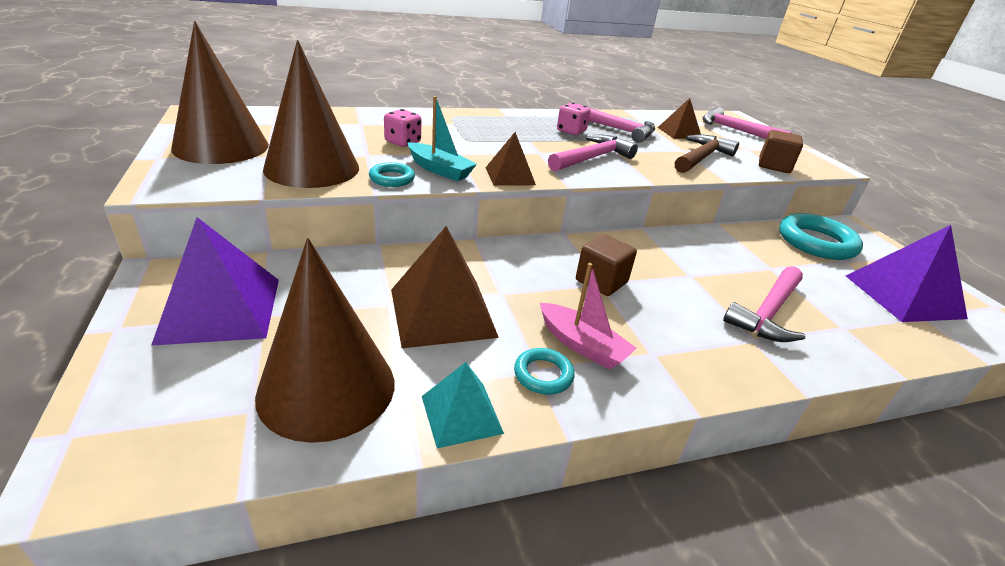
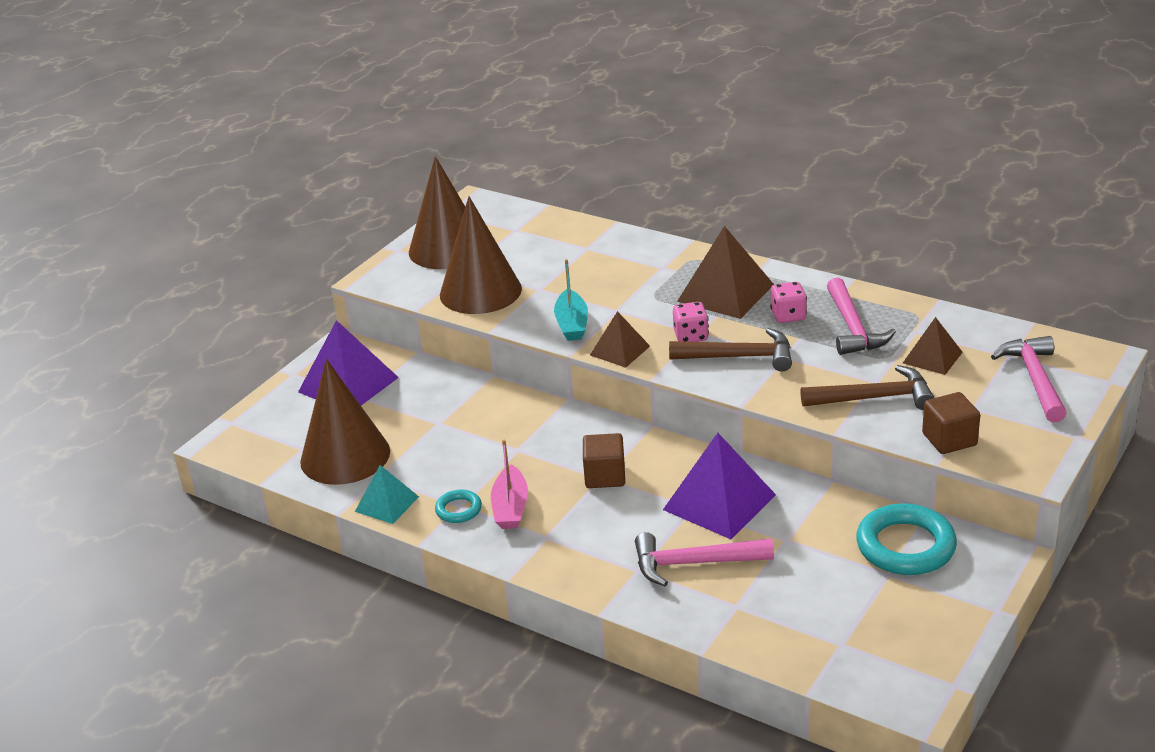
camera: 55 degrees right, 0 degrees up
(392, 178) = (522, 321): turquoise ring -> none
(403, 142) = (589, 282): pink dice -> pink dice (691, 336)
(442, 312) = (460, 444): brown pyramid -> brown pyramid (725, 293)
(592, 158) = (739, 357): pink hammer -> brown hammer
(903, 296) = (868, 625): purple pyramid -> purple pyramid (719, 502)

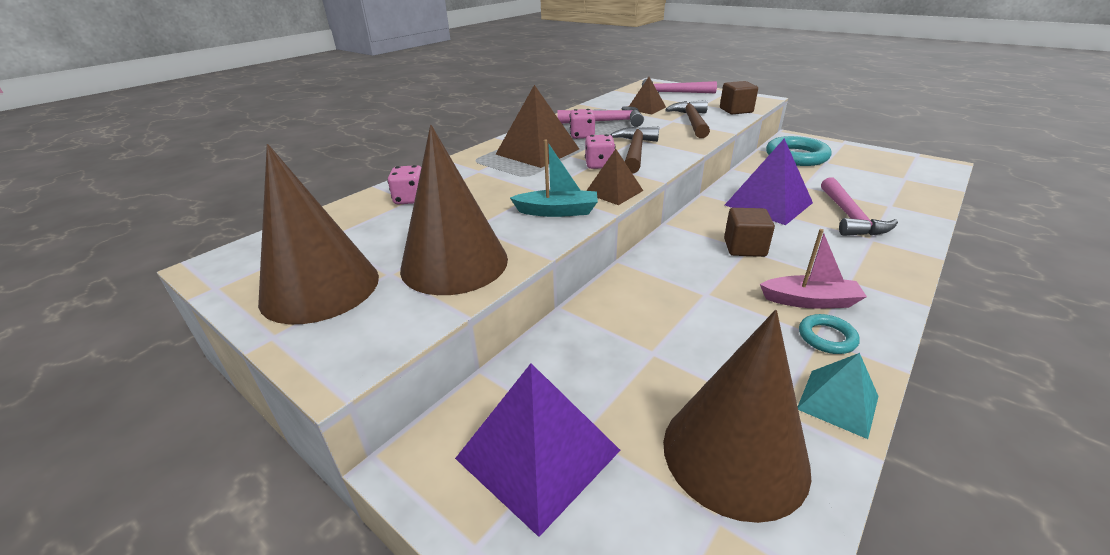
camera: 85 degrees left, 0 degrees up
(589, 247) = (410, 199): none -> pink dice

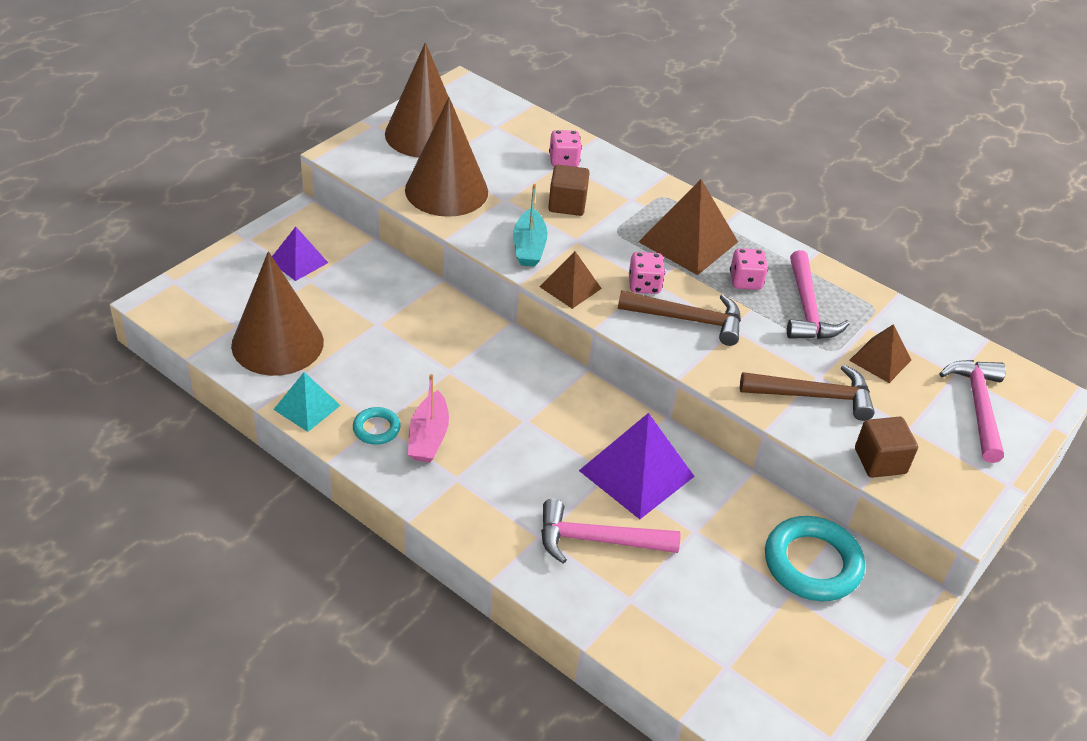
camera: 85 degrees right, 10 degrees up
(537, 454) = (298, 261): purple pyramid -> purple pyramid, size x0.58
(744, 247) = (529, 419): brown cube -> brown cube (567, 204)

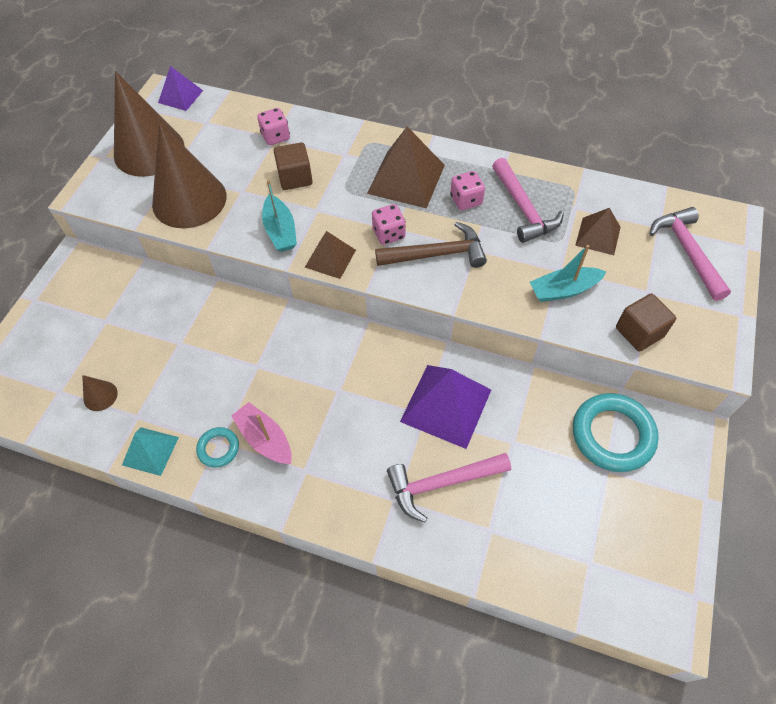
camera: 15 degrees left, 15 degrees up
(277, 343) = (100, 396): brown cone -> brown cone, size x0.41
(298, 261) = (88, 306): purple pyramid -> purple pyramid (180, 96)
(428, 437) = (265, 439): pink boat -> pink boat turned 150 degrees clockwise
(813, 396) = (563, 290): brown hammer -> turquoise boat

